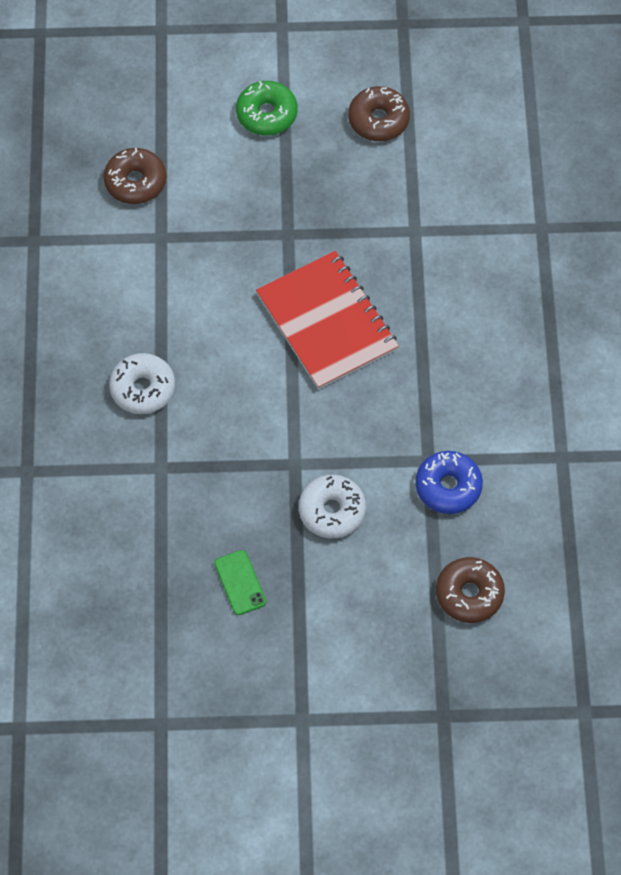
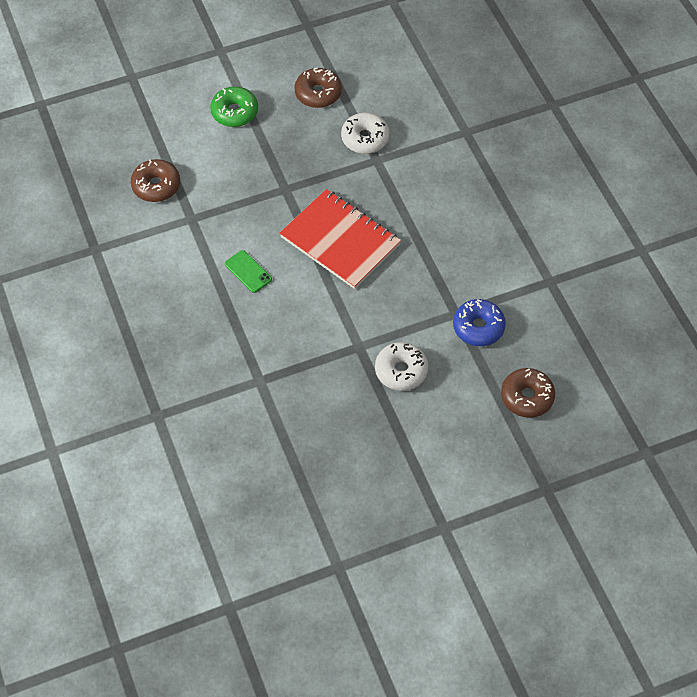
camera: 20 degrees left, 5 degrees down
(142, 388) = (222, 328): white donut -> white donut (365, 138)
(240, 582) = (354, 444): green phone -> green phone (248, 272)

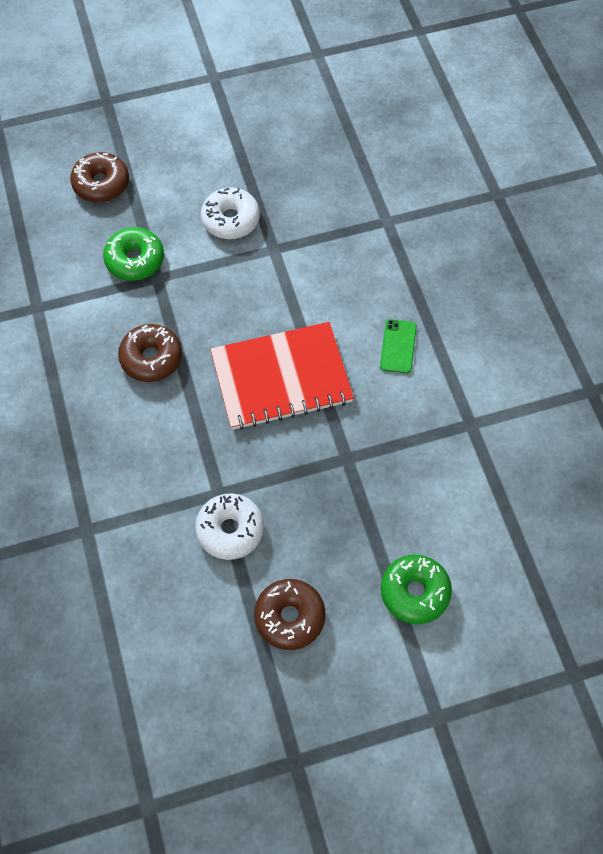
camera: 175 degrees left, 5 degrees up
(156, 186) = (520, 476): brown donut -> brown donut (151, 358)
(248, 272) = (398, 346): green phone -> green phone turned 45 degrees clockwise
(340, 241) = (281, 378): red notebook -> red notebook turned 60 degrees counterclockwise
(478, 327) = (135, 260): blue donut -> green donut

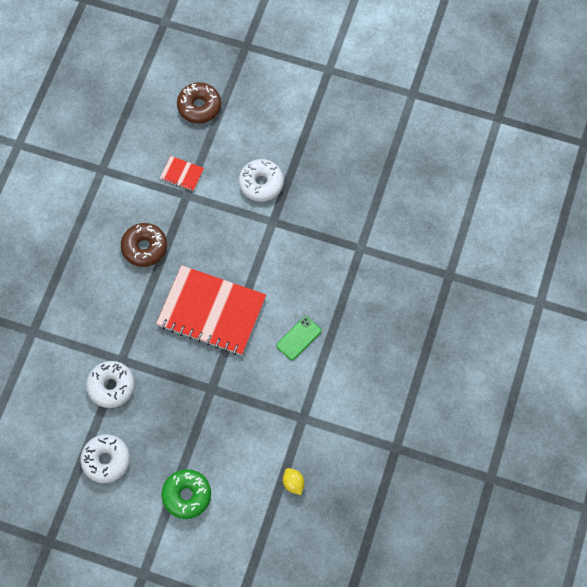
camera: 35 degrees right, 5 degrees up
(135, 260) = (182, 174): green donut -> red notebook
(289, 617) = (106, 460): brown donut -> white donut
(519, 498) = (293, 483): none -> yellow lemon

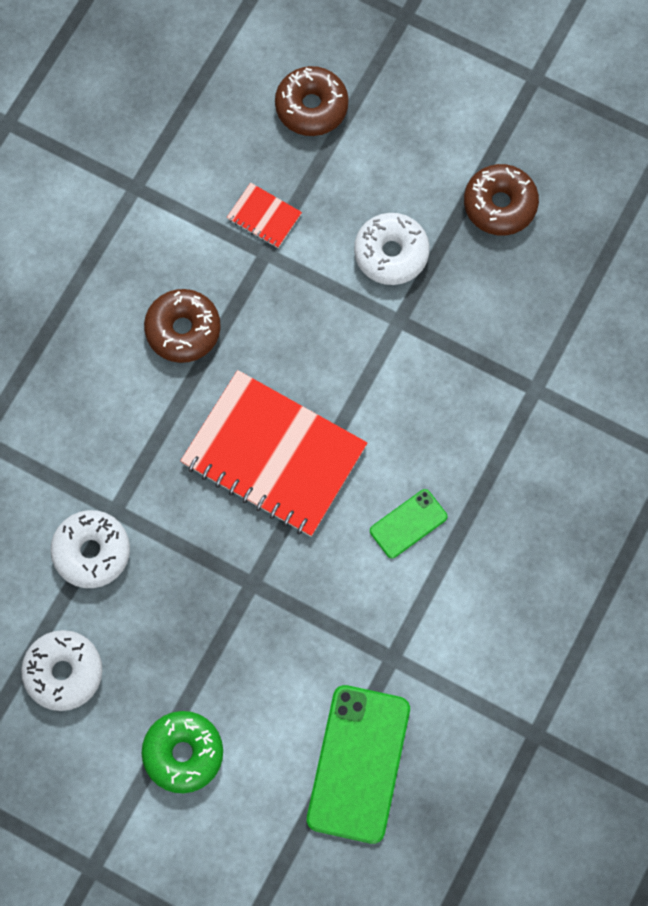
camera: 10 degrees right, 5 degrees up
(293, 483) = (358, 764): yellow lemon -> green phone
(320, 145) = (500, 205): none -> brown donut

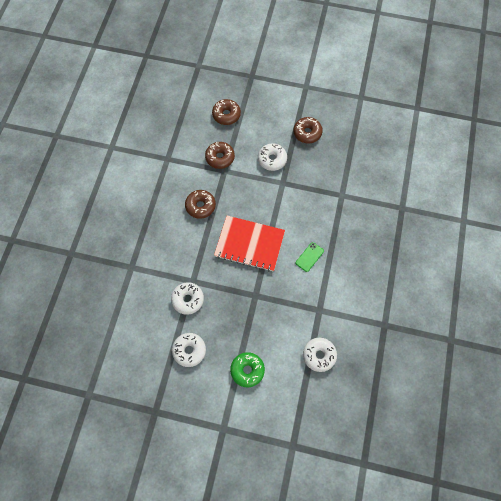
camera: 15 degrees left, 5 degrees down
(264, 216) = (220, 158): red notebook -> brown donut
(358, 764) = (319, 355): green phone -> white donut

